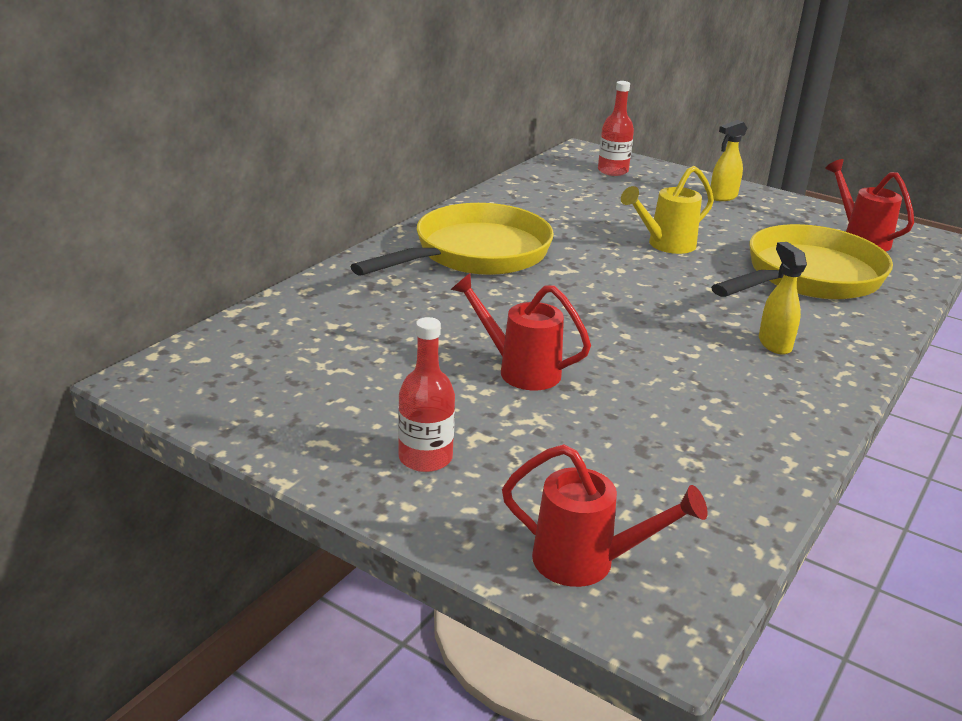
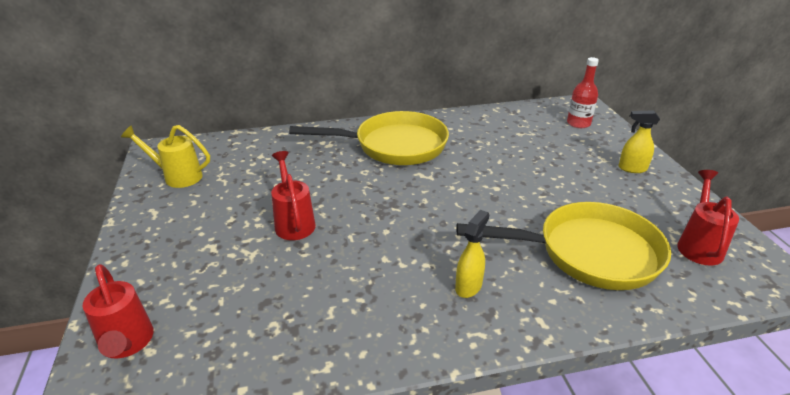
camera: 45 degrees right, 5 degrees up
(425, 458) = (172, 244): red bottle -> none
(665, 245) = (521, 185): yellow watering can -> yellow watering can (177, 176)

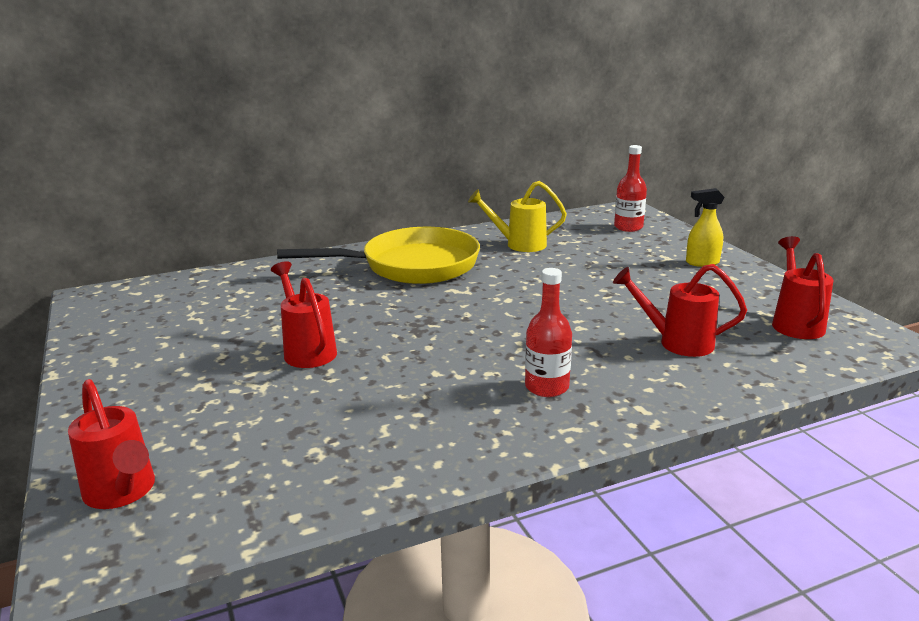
camera: 10 degrees left, 10 degrees down
(177, 176) = (132, 320): yellow watering can -> yellow watering can (519, 244)
(468, 286) = (546, 387): yellow spray bottle -> red bottle
(588, 253) = (676, 342): yellow pan -> red watering can

